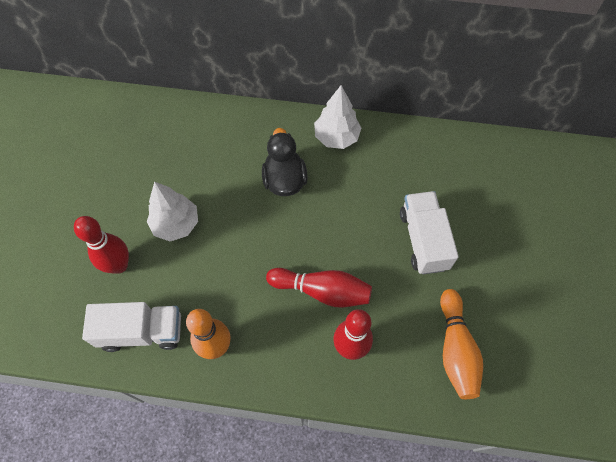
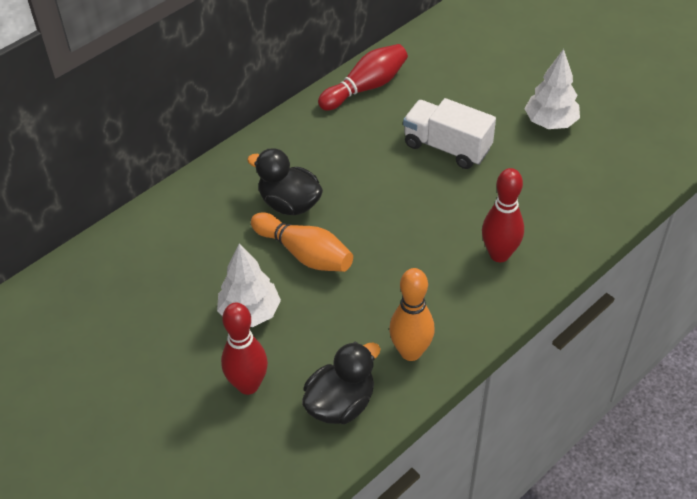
camera: 50 degrees left, 15 degrees down
(142, 332) = (340, 404): white truck -> black duck
(322, 291) = (429, 242): red bowling pin -> red bowling pin (366, 87)
(336, 137) = (285, 141): white tree -> white tree (550, 123)
(455, 349) = (562, 188): orange bowling pin -> orange bowling pin (304, 254)

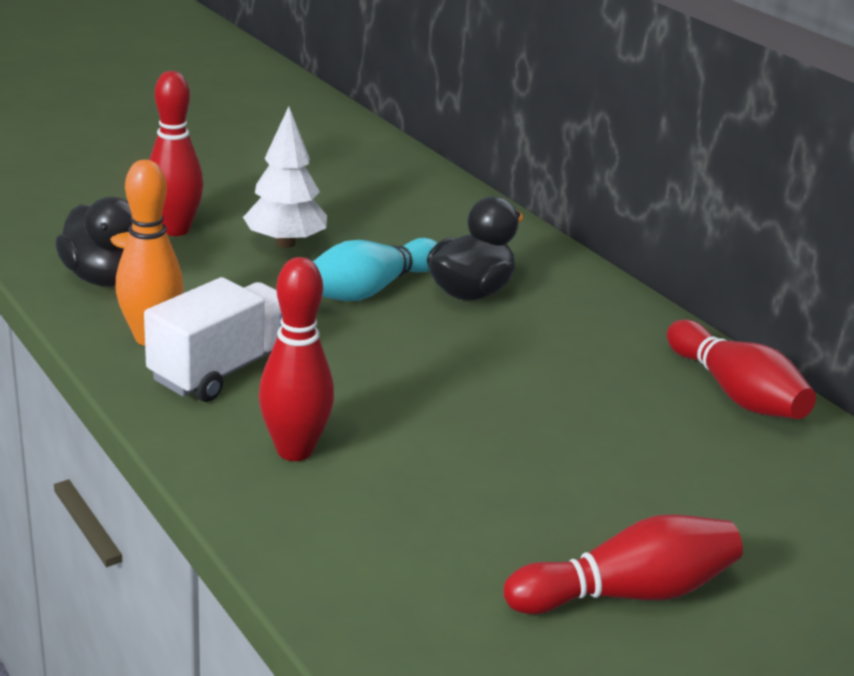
camera: 95 degrees right, 20 degrees down
(304, 254) = (369, 290): orange bowling pin -> turquoise bowling pin
(447, 147) = (570, 448): white truck -> white truck (224, 369)
(550, 123) = (627, 593): white tree -> red bowling pin

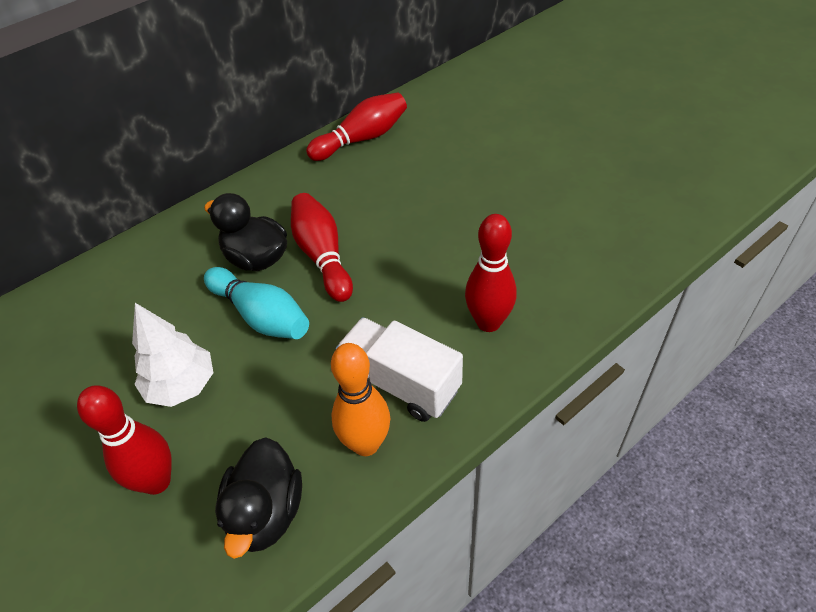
camera: 90 degrees left, 20 degrees up
(105, 278) = (266, 513): black duck -> black duck turned 135 degrees clockwise
(627, 593) = (558, 176): red bowling pin -> red bowling pin (322, 256)

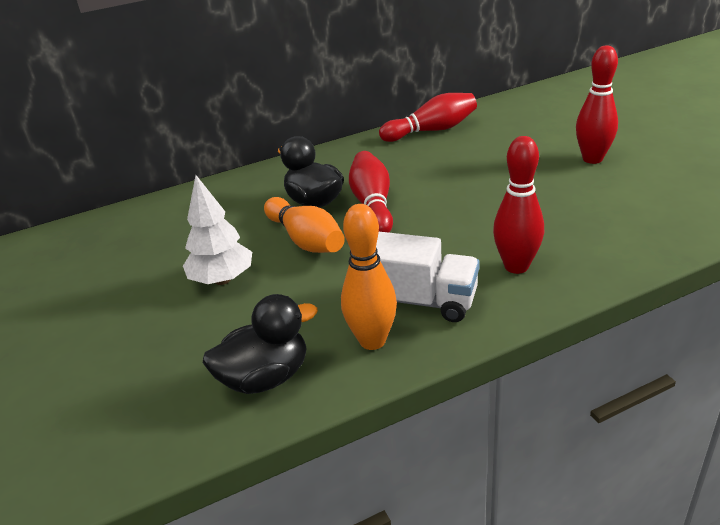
camera: 15 degrees right, 15 degrees down
(156, 481) = (179, 342): red bowling pin -> red bowling pin (592, 159)
(261, 316) = (306, 240): turquoise bowling pin -> orange bowling pin
(266, 513) = (265, 378): black duck -> black duck turned 135 degrees counterclockwise
(400, 383) = (418, 300): white truck -> white truck turned 150 degrees clockwise

